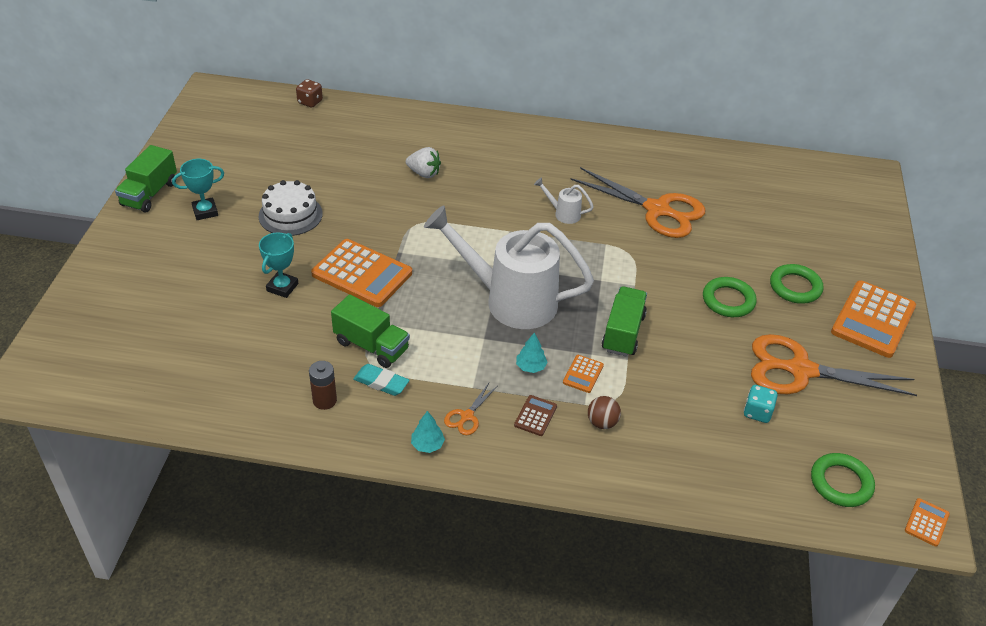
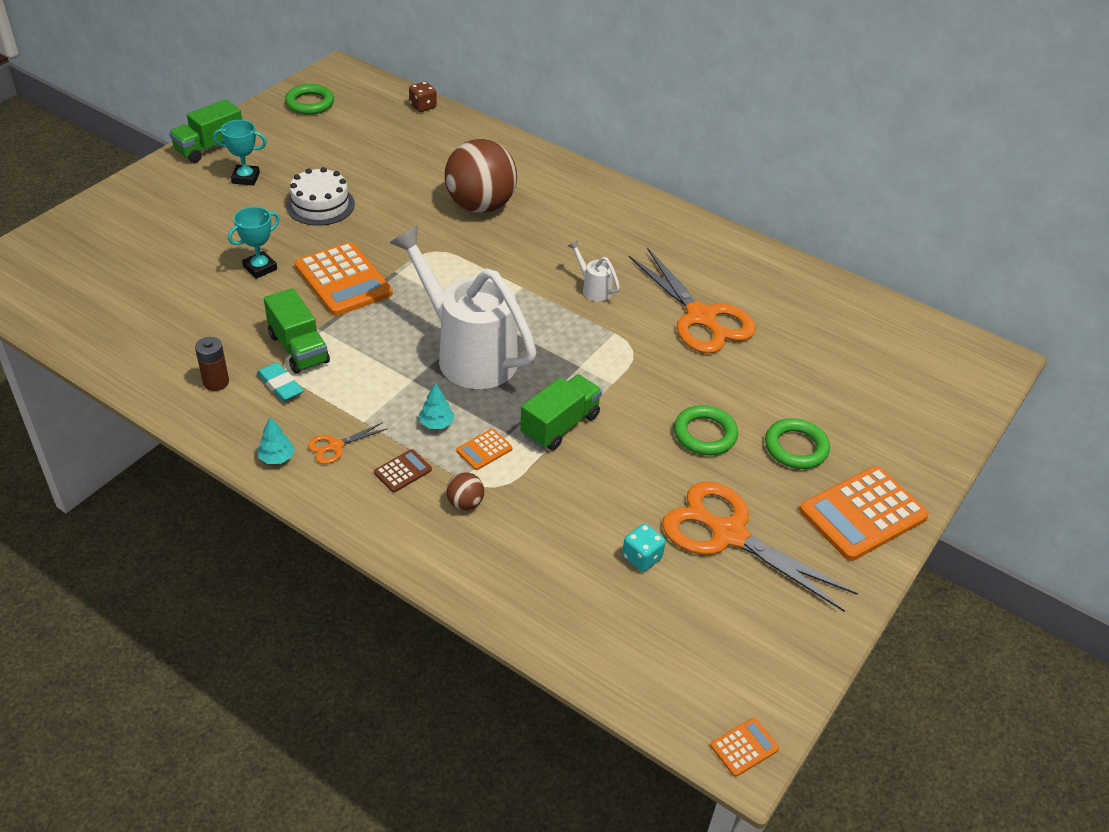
camera: 25 degrees right, 0 degrees up
(424, 173) = (480, 206): white strawberry -> brown ball
(841, 483) = (677, 665): green ring -> green ring (310, 103)

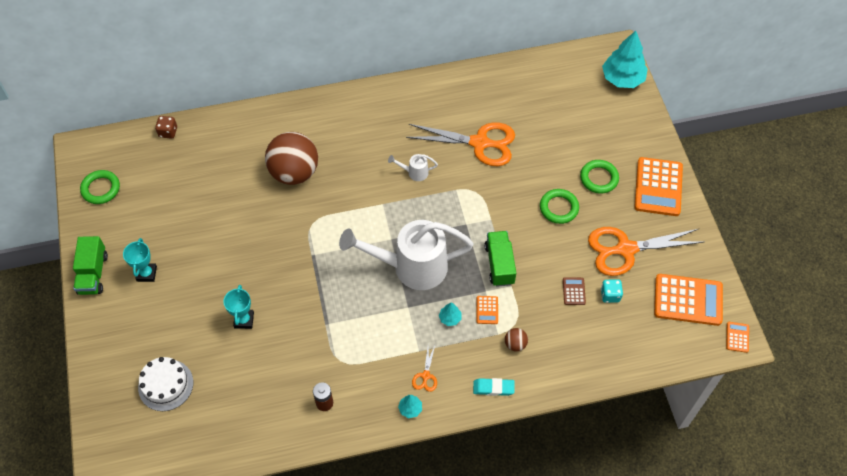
camera: 45 degrees left, 15 degrees up
(245, 178) = (146, 274): turquoise trophy -> turquoise trophy turned 45 degrees counterclockwise
(280, 385) = (355, 372): turquoise eraser -> turquoise eraser (493, 388)
(298, 349) = (333, 345): green truck -> none
(320, 205) = (214, 251): white cake -> white cake (165, 385)
(343, 280) = (295, 285): orange calculator -> orange calculator (688, 300)
(403, 471) = (470, 357): brown calculator -> brown calculator (573, 291)
(966, 388) = (622, 78): none -> turquoise tree

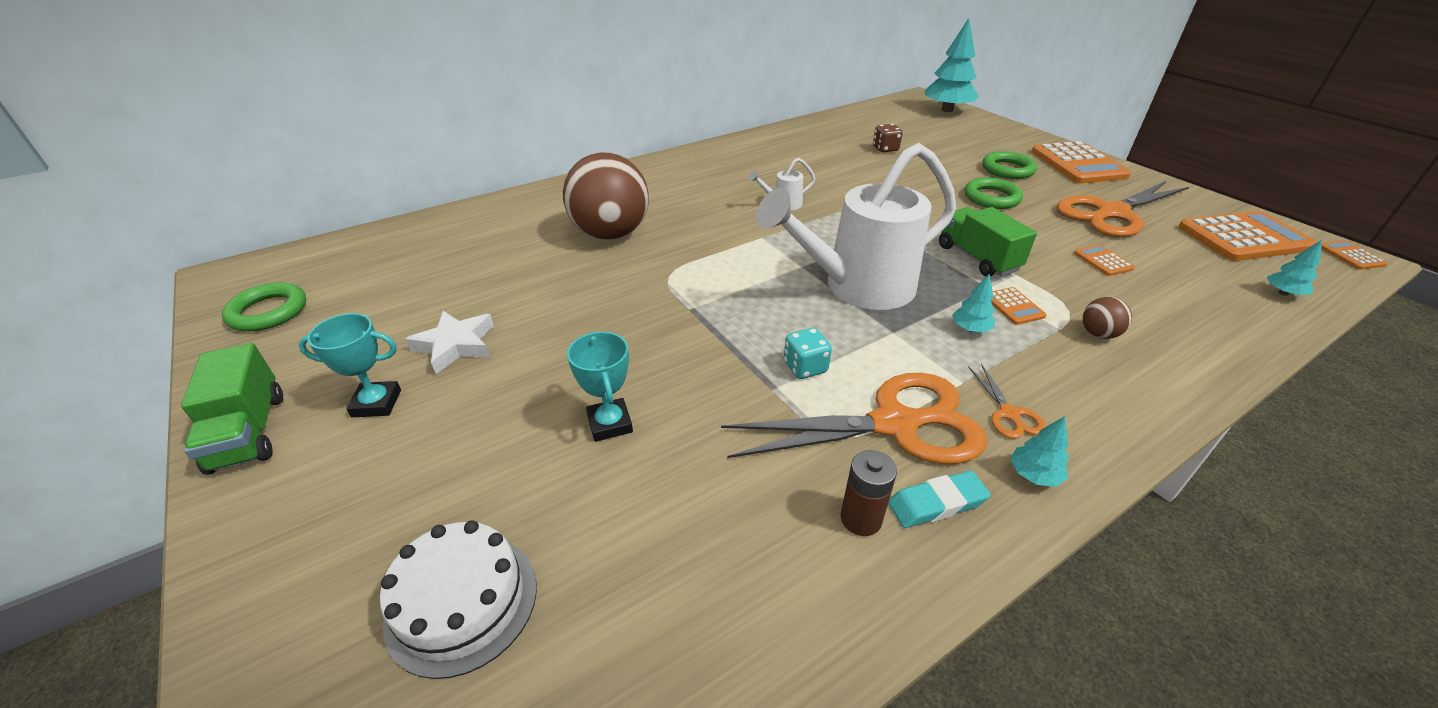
camera: 20 degrees left, 20 degrees down
(146, 274) = (376, 403): turquoise trophy -> turquoise trophy turned 75 degrees counterclockwise
(168, 132) = (390, 233): brown dice -> brown dice (885, 149)
(187, 245) = (455, 345): none -> white star
(480, 143) = (843, 169): orange scissors -> orange scissors (895, 424)
(493, 388) = (1135, 398): turquoise eraser -> turquoise eraser (936, 503)
(573, 291) = (1102, 261): brown calculator -> orange calculator
(610, 295) = (1150, 254): turquoise dice -> turquoise dice (805, 367)
(654, 351) = (1283, 293): none -> turquoise tree

